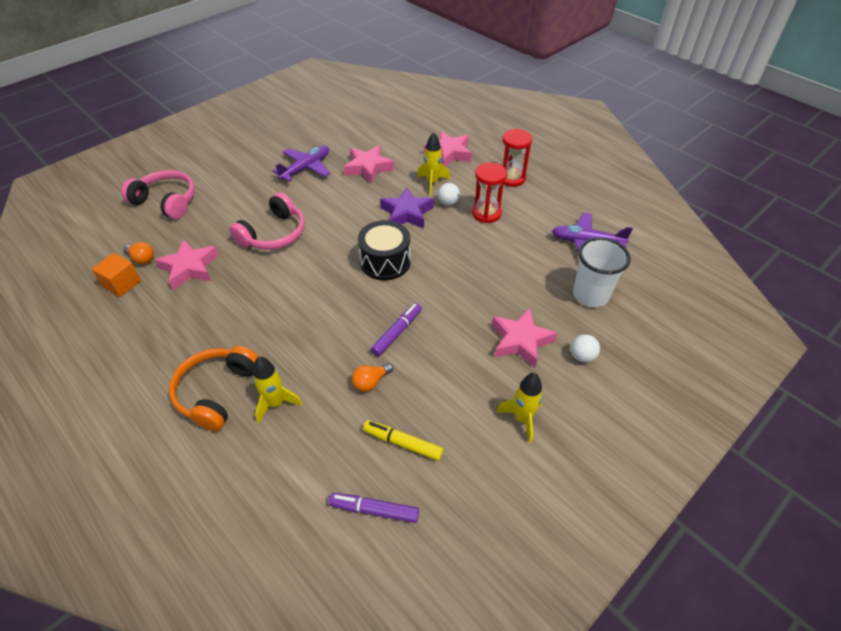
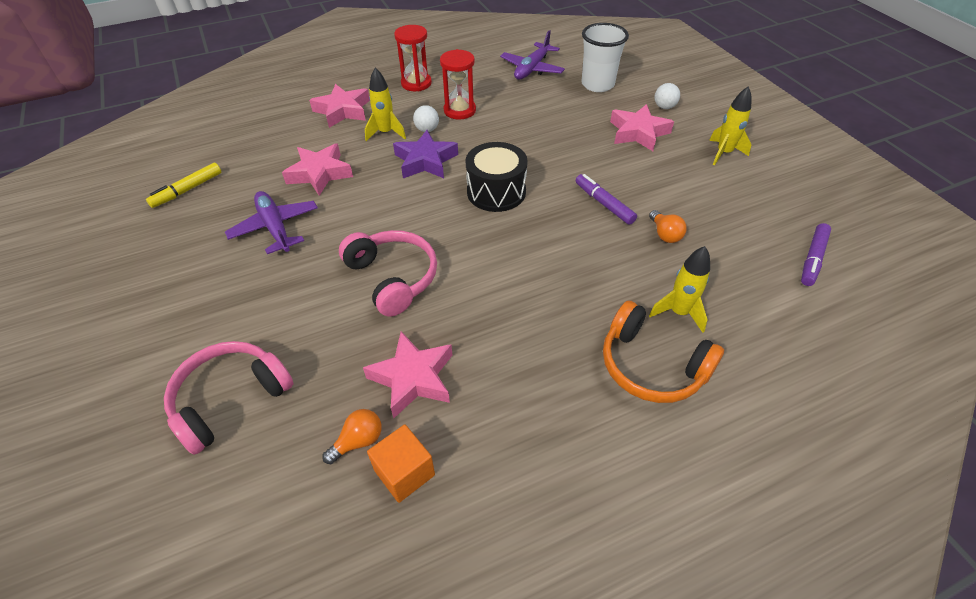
camera: 70 degrees left, 0 degrees up
(403, 443) = (741, 227): yellow marker -> yellow marker (188, 190)

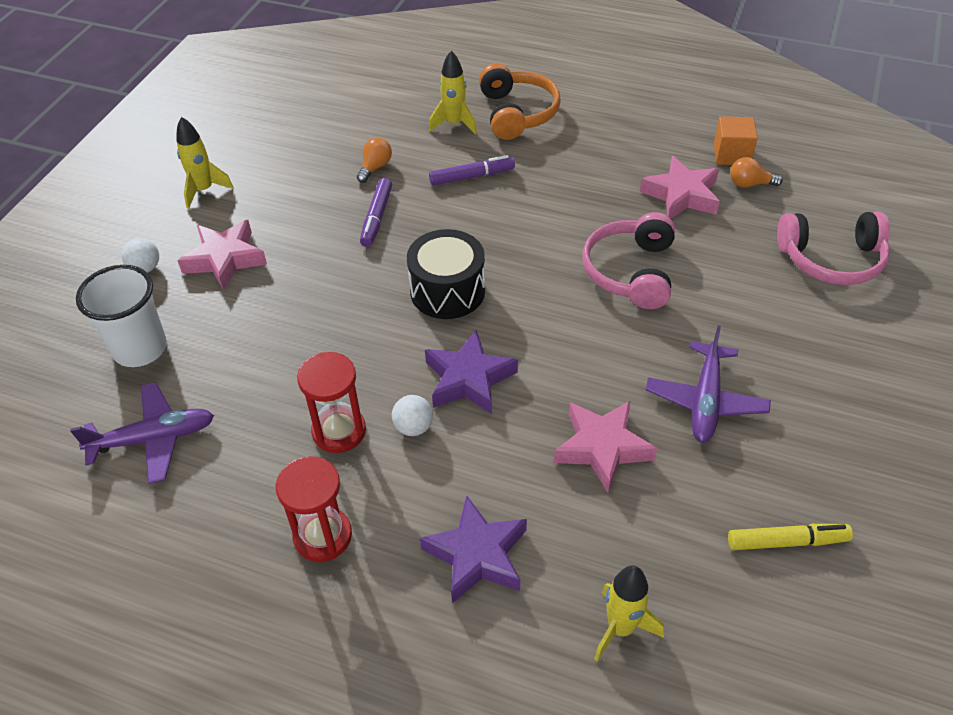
camera: 135 degrees left, 0 degrees up
(343, 111) = (477, 555): pink star -> purple star
(386, 133) = (465, 460): yellow rocket -> yellow rocket (620, 628)
(813, 259) = (314, 95): purple marker -> purple marker (471, 176)

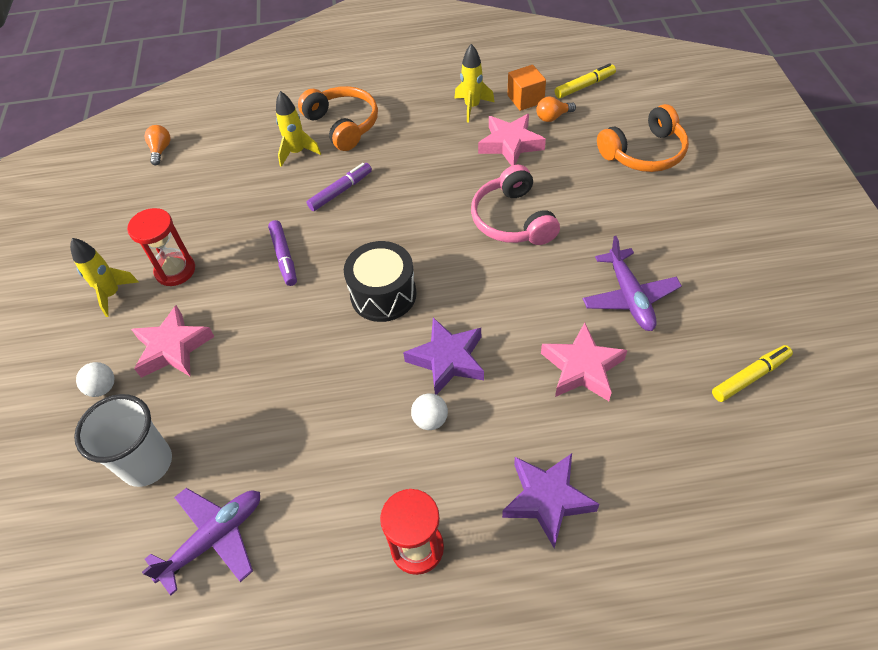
camera: 25 degrees left, 5 degrees up
(339, 431) = (372, 452): red hourglass -> red hourglass (175, 270)
(375, 167) = (254, 214): orange light bulb -> orange light bulb (161, 150)
(620, 628) = (685, 501): yellow rocket -> yellow rocket (472, 107)
(810, 164) = (584, 86): none -> yellow marker
(831, 260) = (644, 153): pink headphones -> orange headphones

